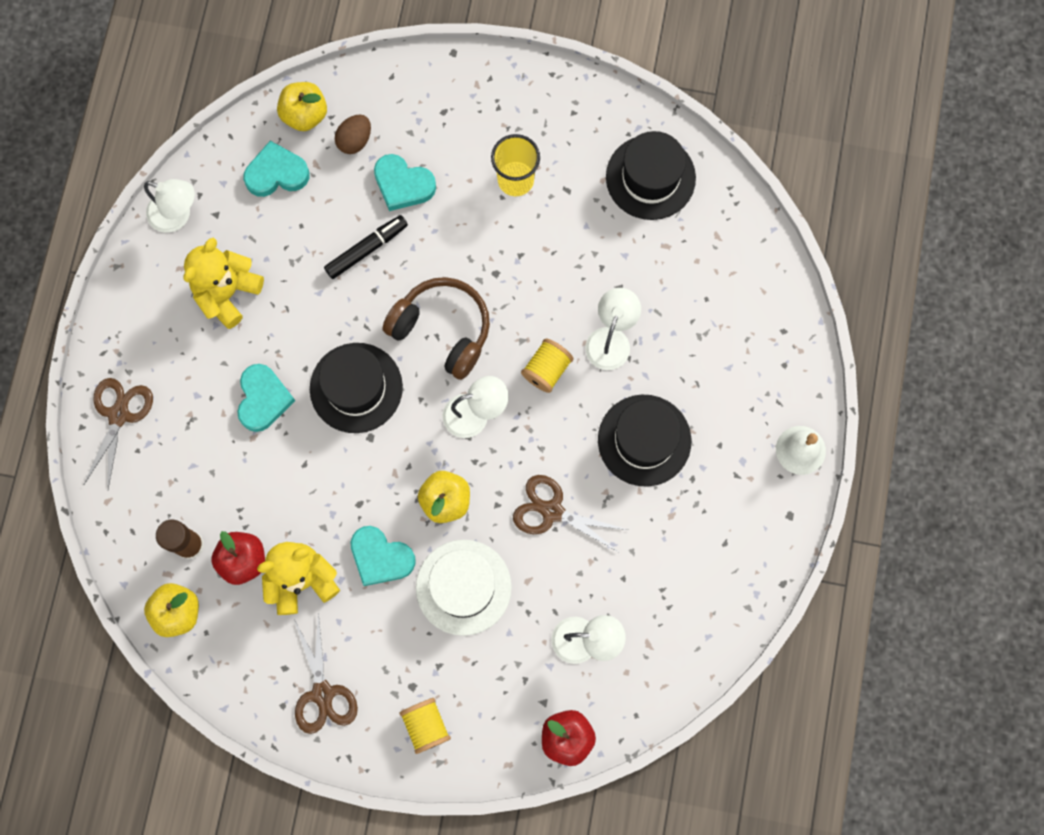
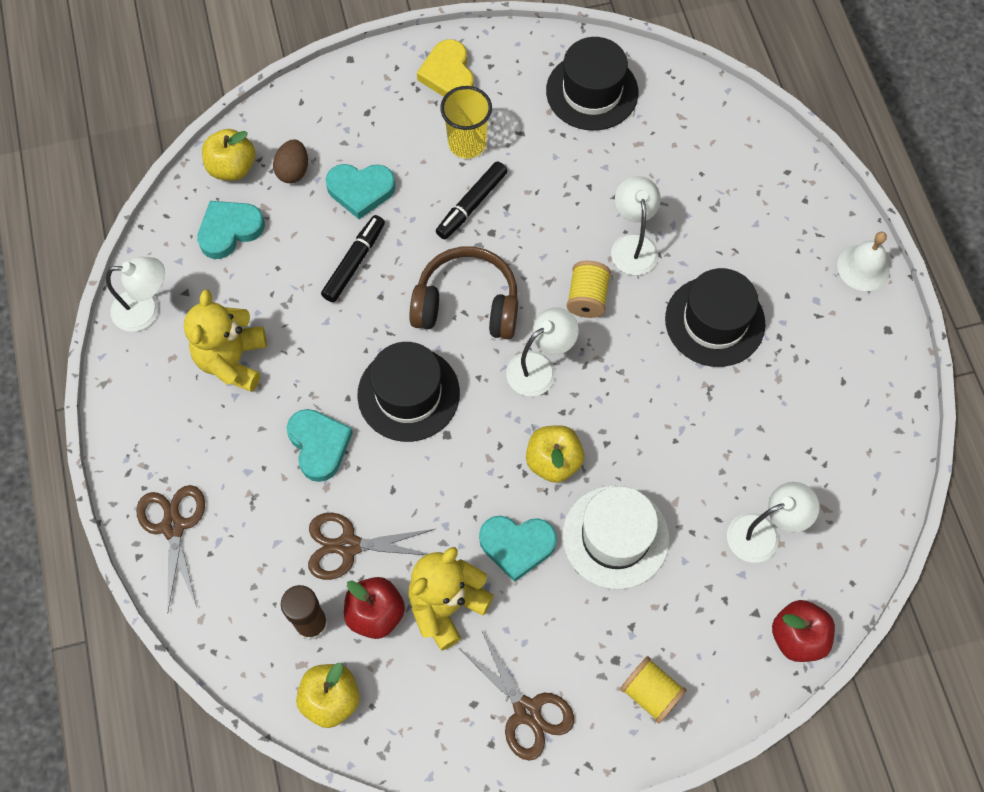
camera: 25 degrees left, 10 degrees down
(491, 240) = (471, 205): none -> black marker
(532, 105) = (448, 74): none -> yellow heart
(551, 511) = (663, 425): brown scissors -> brown scissors (348, 546)

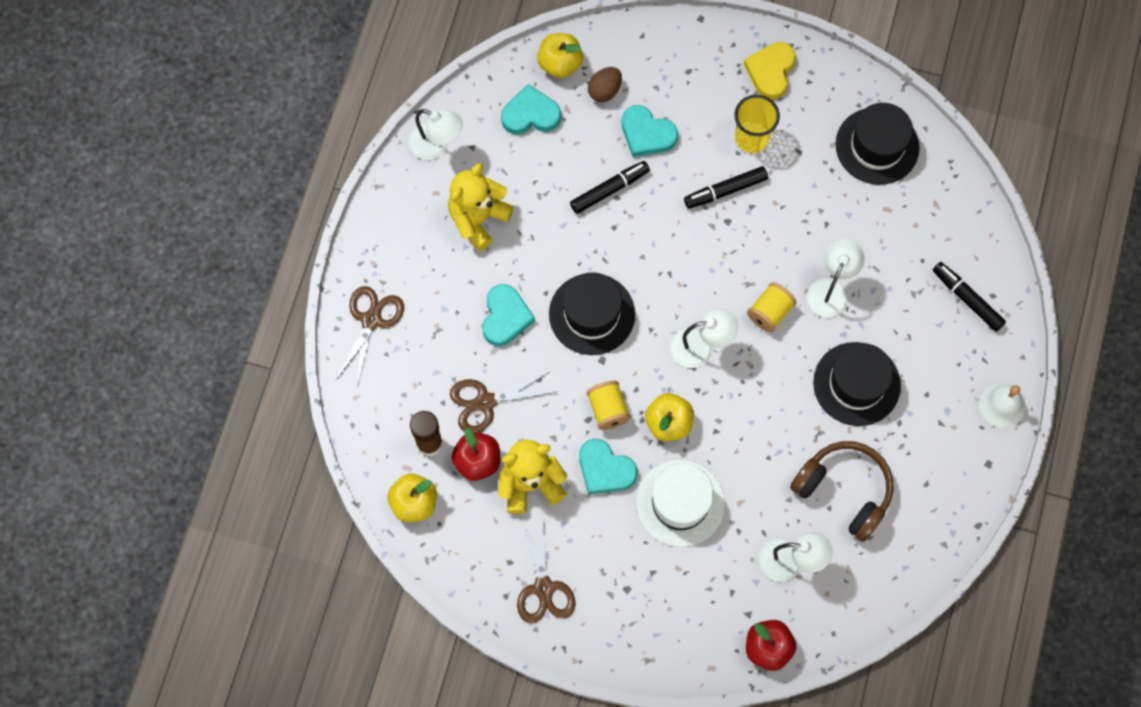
camera: 30 degrees right, 5 degrees up
(348, 546) = (485, 402): brown scissors -> brown scissors turned 45 degrees counterclockwise
(467, 304) = (675, 268): brown headphones -> brown headphones (844, 491)
(650, 693) = (637, 625): yellow spool -> yellow spool (608, 409)
(766, 187) = (967, 299): none -> black marker

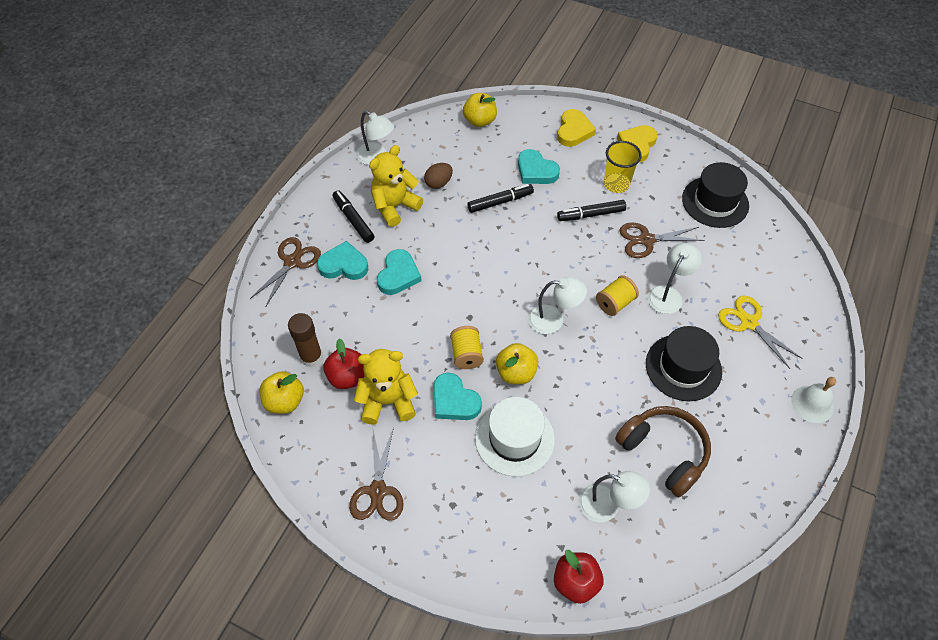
camera: 10 degrees right, 15 degrees down
(485, 402) = (366, 333): brown scissors -> brown scissors (646, 240)
(530, 114) = (451, 147): turquoise heart -> turquoise heart (344, 265)
(592, 314) = (468, 283): black hat -> none
(604, 90) = (509, 140): brown egg -> brown egg (438, 183)
(686, 61) = (574, 131): none -> yellow heart
(927, 313) = (748, 322): none -> yellow scissors
(967, 299) = (783, 317): black marker -> black marker (353, 220)

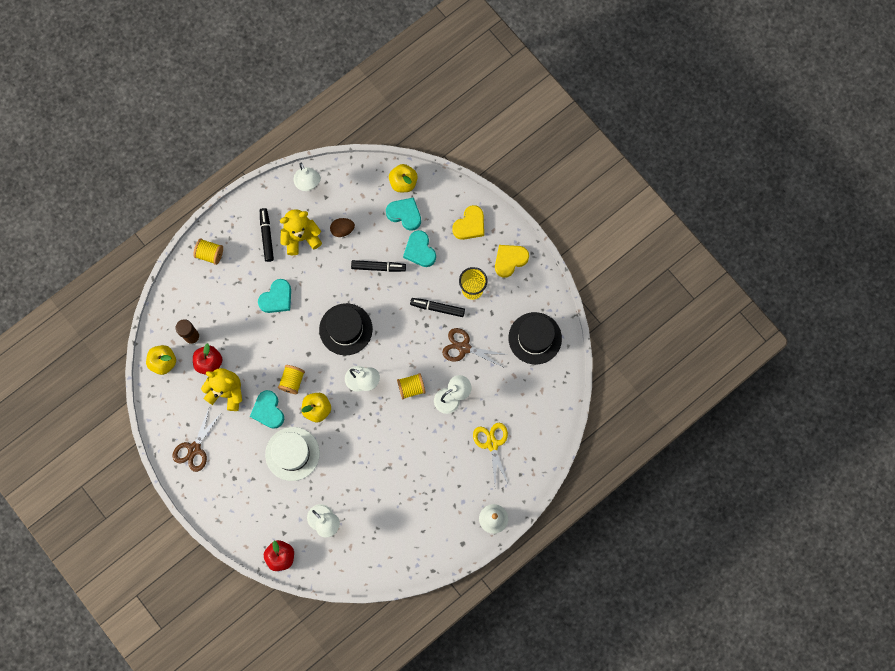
camera: 25 degrees right, 20 degrees up
(292, 262) = (210, 254): brown scissors -> yellow spool
(344, 265) = (243, 273): turquoise heart -> turquoise heart (405, 214)
(664, 452) = (378, 505): brown headphones -> none
(683, 367) = (427, 455): black hat -> black hat (345, 329)

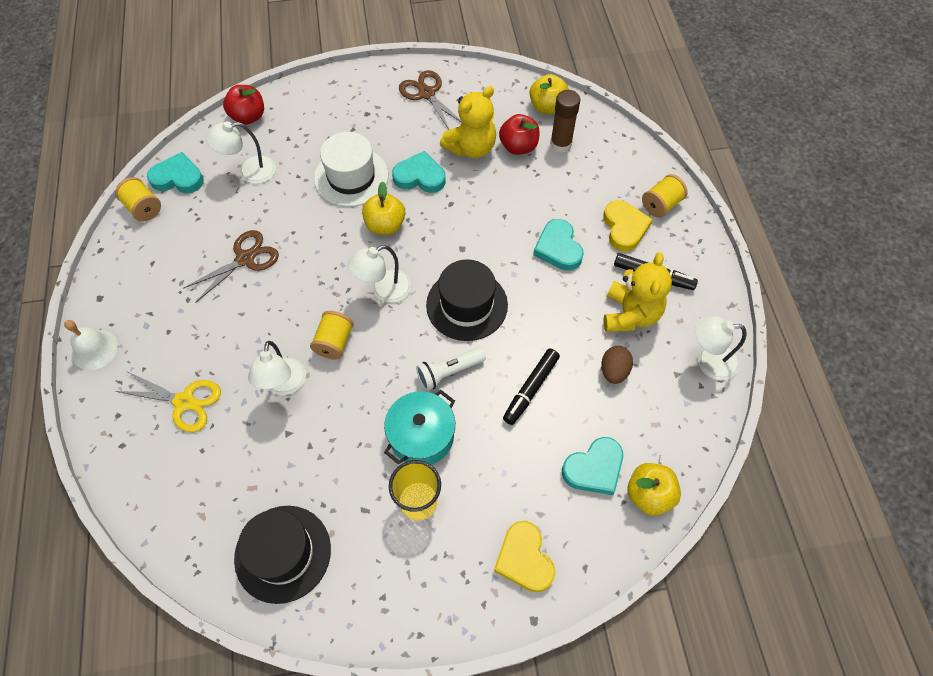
camera: 120 degrees right, 15 degrees down
(292, 381) = (438, 216): yellow spool -> yellow spool (143, 208)
(393, 315) = (449, 372): none -> white flashlight
(420, 250) = (524, 459): turquoise heart -> turquoise heart (178, 178)
(437, 308) = (421, 436): black marker -> turquoise pot
(464, 348) = (340, 440): brown scissors -> brown scissors (245, 258)
(510, 260) = (429, 589): yellow heart -> yellow heart (624, 228)

